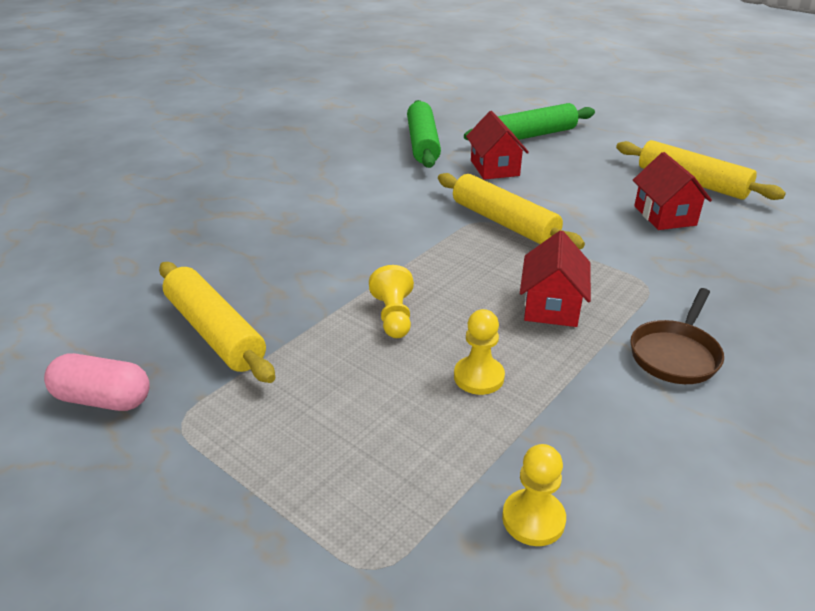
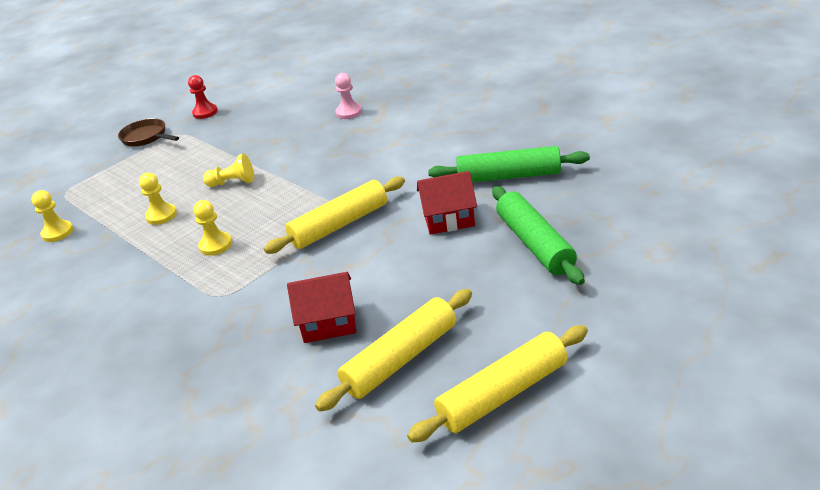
camera: 100 degrees right, 0 degrees up
(103, 399) = (205, 112): pink capsule -> red pawn
(214, 332) = (244, 129): yellow rolling pin -> yellow rolling pin (503, 393)
(223, 237) = (349, 112): none -> pink pawn
(551, 306) = (215, 245): red house -> yellow pawn
(675, 354) = (137, 297): brown pan -> brown pan (146, 137)

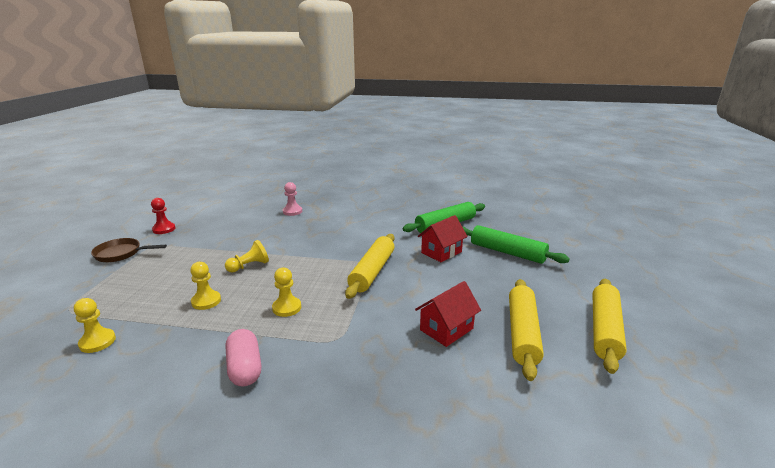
camera: 40 degrees left, 10 degrees down
(126, 297) = (245, 368): none -> pink capsule

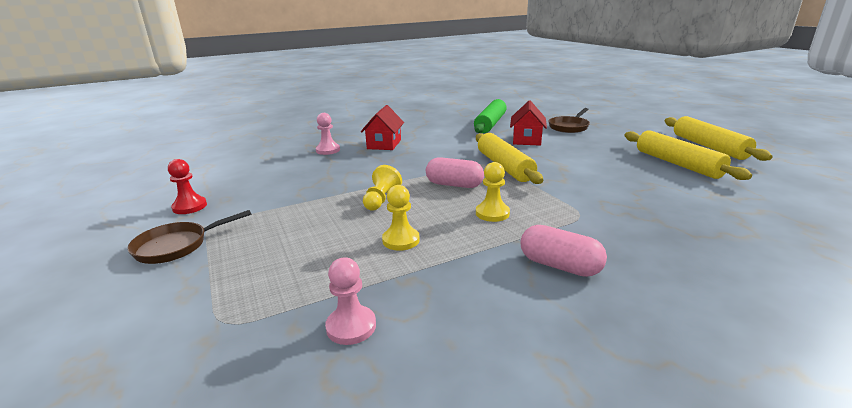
camera: 35 degrees left, 0 degrees up
(97, 342) = (351, 326): yellow pawn -> pink pawn
(309, 273) = (454, 185): none -> pink capsule
(446, 329) = (634, 179): red house -> red house (384, 144)
(507, 252) = (569, 127): green rolling pin -> brown pan

